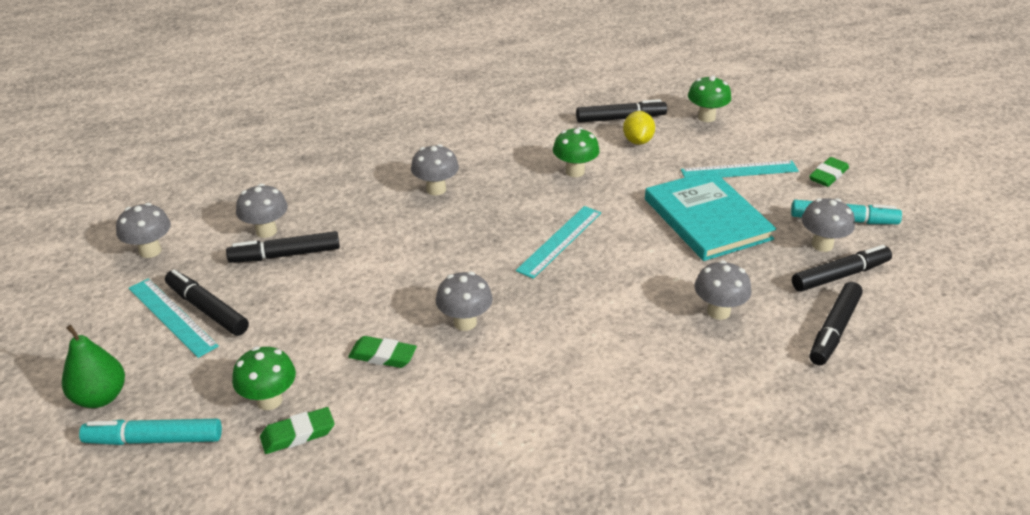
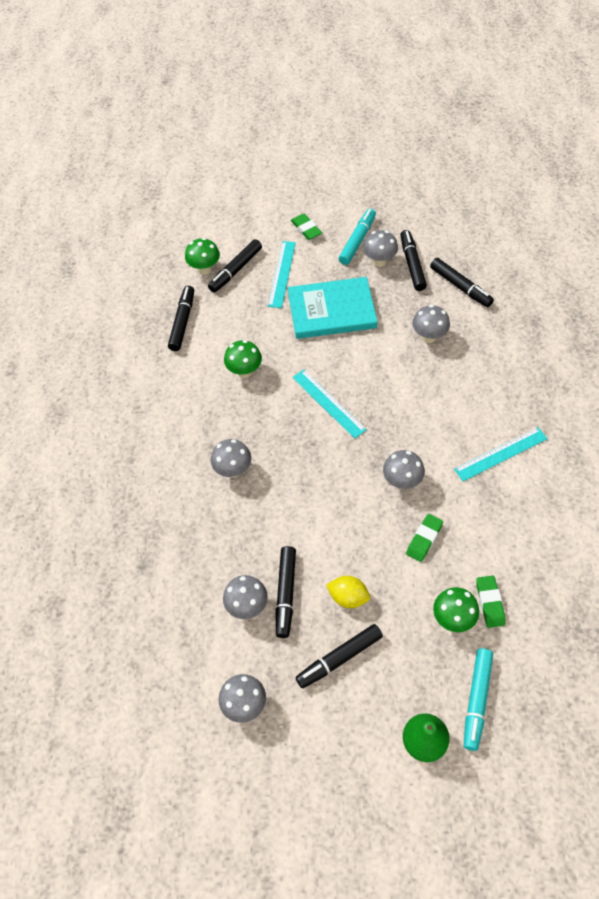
camera: 70 degrees left, 20 degrees up
(172, 317) = (341, 687): turquoise ruler -> turquoise ruler (501, 454)
(637, 141) = (219, 320): yellow lemon -> yellow lemon (348, 597)
(720, 138) = (236, 270): none -> black marker

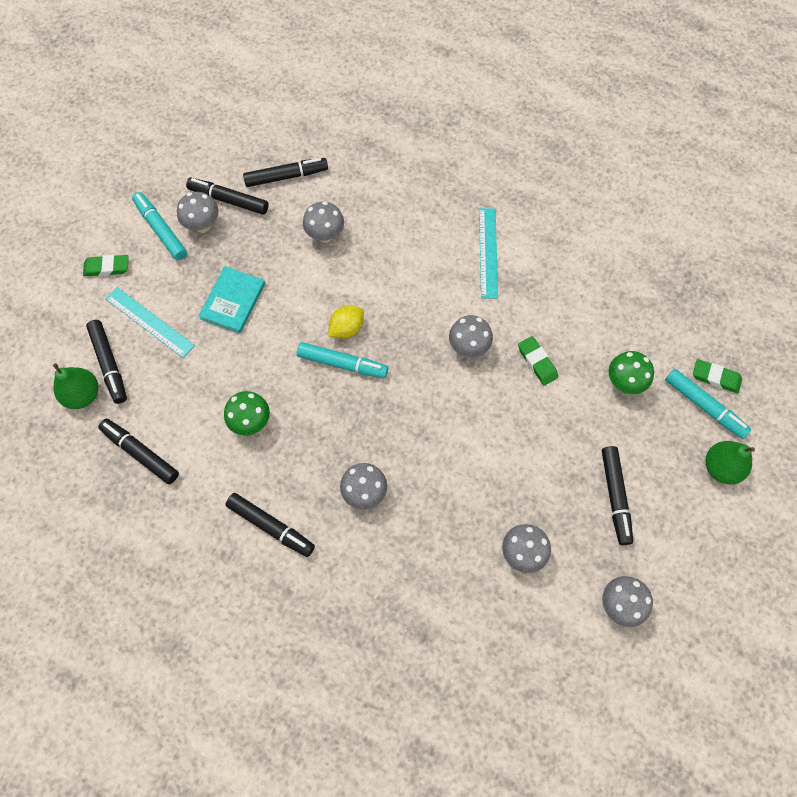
camera: 65 degrees left, 10 degrees up
(204, 269) = (83, 395): green mushroom -> green pear
(286, 594) = (528, 511): black marker -> black marker (271, 526)
(328, 403) = (342, 363): turquoise ruler -> turquoise marker
(332, 311) = (233, 301): turquoise book -> turquoise book, size x0.63
(348, 597) = (560, 457): yellow lemon -> yellow lemon (346, 329)
(490, 603) = (624, 345): green eraser -> green eraser (715, 377)

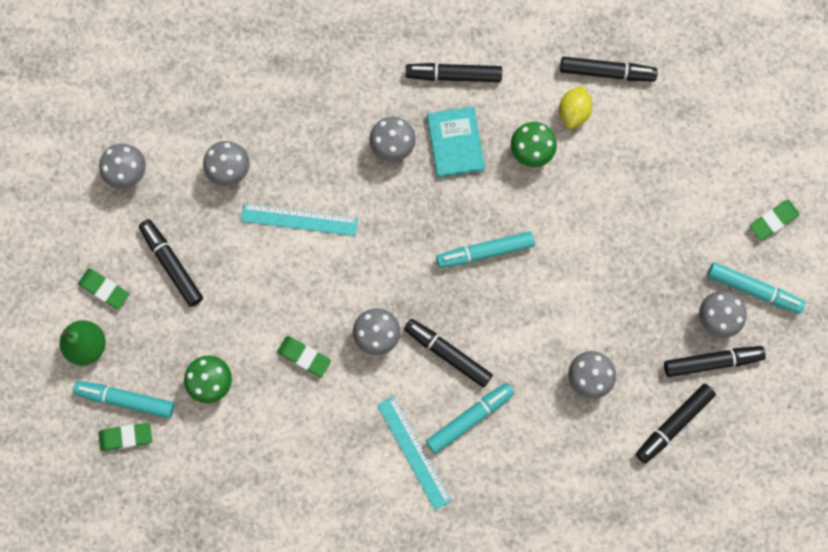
camera: 150 degrees right, 10 degrees up
(83, 395) = (696, 92): green pear -> none
(109, 364) = (695, 132): black marker -> black marker (447, 354)
(150, 322) = (690, 191): turquoise ruler -> turquoise ruler (299, 220)
(233, 301) = (629, 256): turquoise book -> turquoise book (455, 143)
(346, 329) = (503, 289): yellow lemon -> yellow lemon (573, 112)
(432, 253) = (469, 418): none -> turquoise marker
(686, 507) = (104, 289): none -> green eraser

